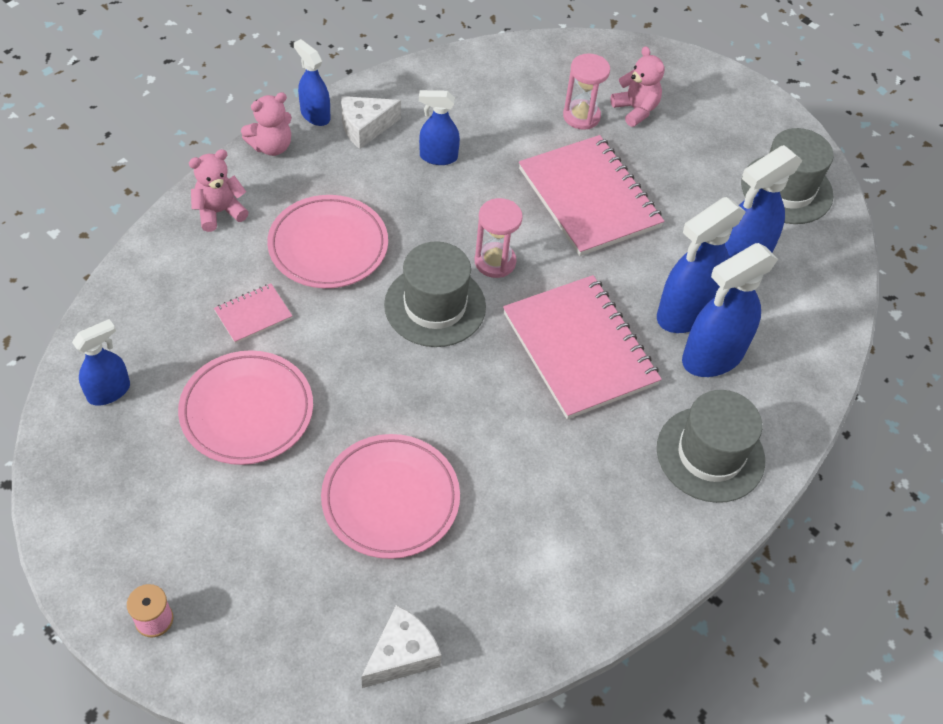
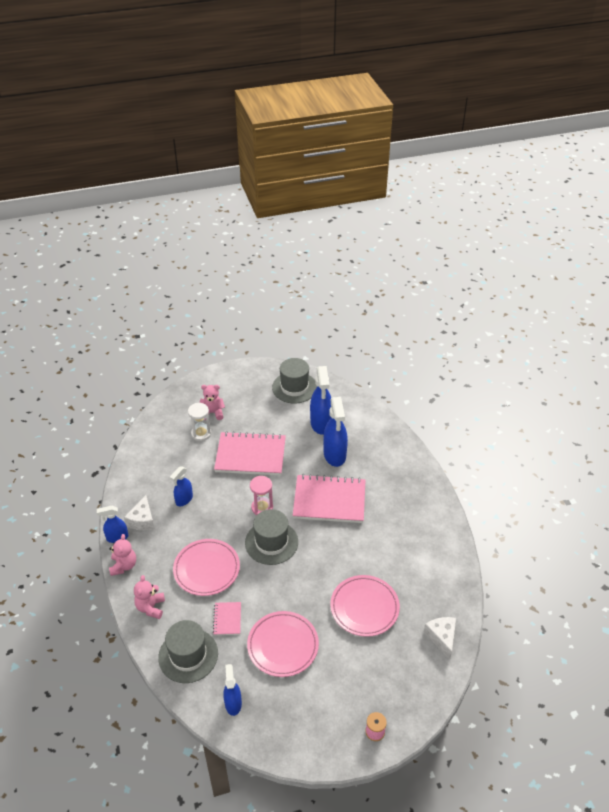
camera: 55 degrees left, 10 degrees down
(581, 116) = (201, 434): pink hourglass -> white hourglass
(710, 454) = (407, 483): grey hat -> grey hat (188, 655)
(712, 357) = (362, 458): blue spray bottle -> none

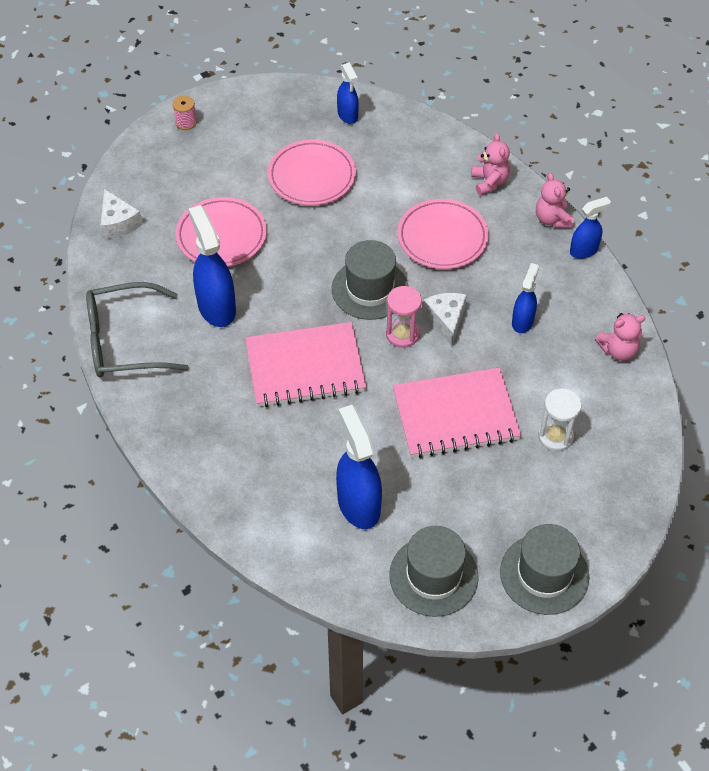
camera: 165 degrees right, 10 degrees up
(142, 520) = (564, 280): white cheese -> white cheese (446, 320)
(188, 655) = (418, 146): grey hat -> grey hat (544, 574)
(212, 413) = (557, 482): pink teddy bear -> pink teddy bear (618, 350)
(227, 619) = (389, 189): pink notebook -> none
(334, 455) = (317, 447): blue spray bottle -> blue spray bottle (216, 307)
(442, 542) = (124, 341): none -> grey glasses

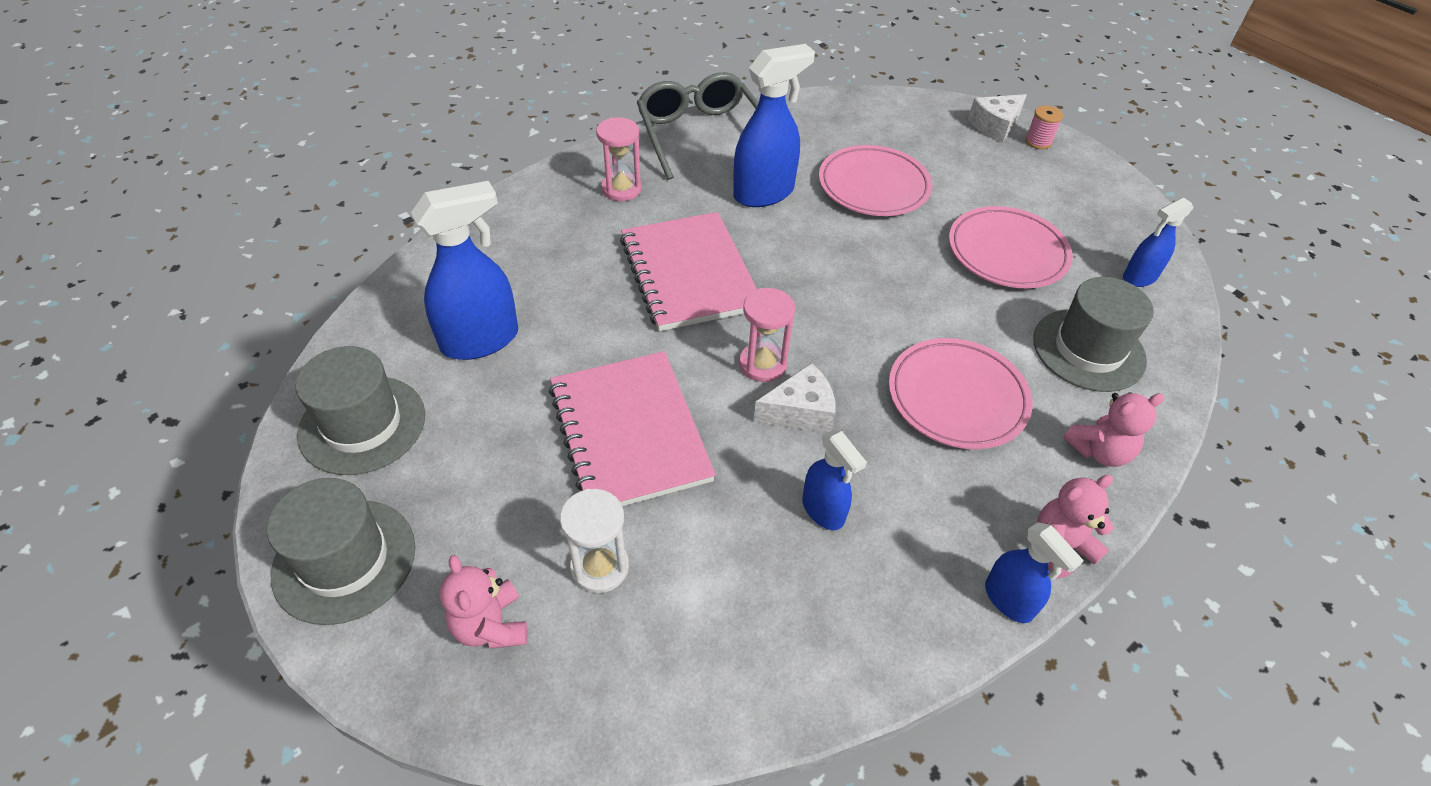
camera: 80 degrees right, 5 degrees down
(118, 223) = (862, 112): white cheese -> white cheese (995, 126)
(191, 405) = (621, 189): none -> pink hourglass
(370, 289) = (833, 324): grey hat -> grey hat (1088, 350)
(522, 321) = (823, 511): blue spray bottle -> blue spray bottle turned 45 degrees clockwise
(618, 350) = (795, 664): pink teddy bear -> pink teddy bear (491, 626)

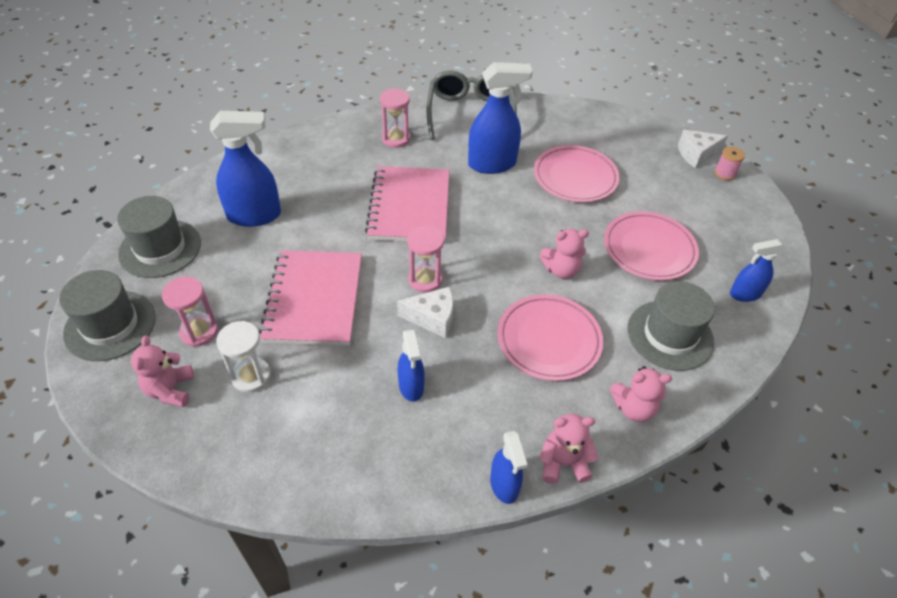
camera: 20 degrees right, 0 degrees up
(488, 527) = (199, 332): none -> pink hourglass
(922, 305) = (561, 270): none -> pink teddy bear

